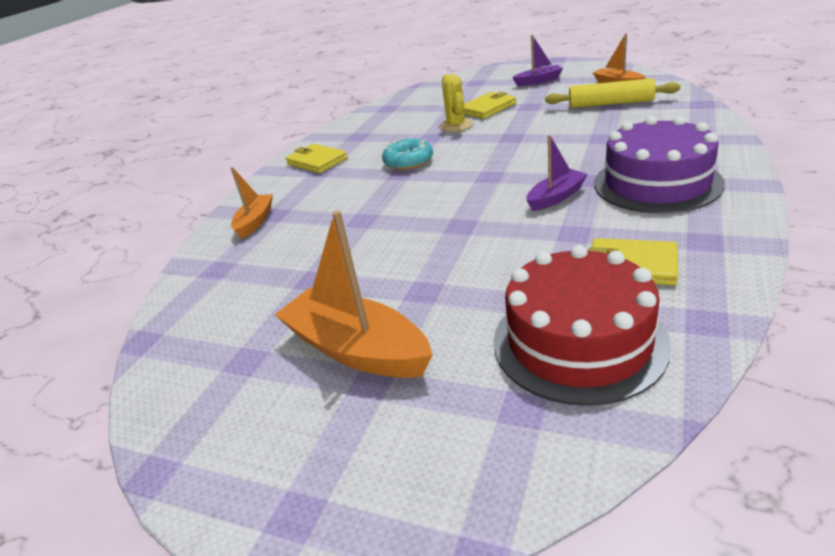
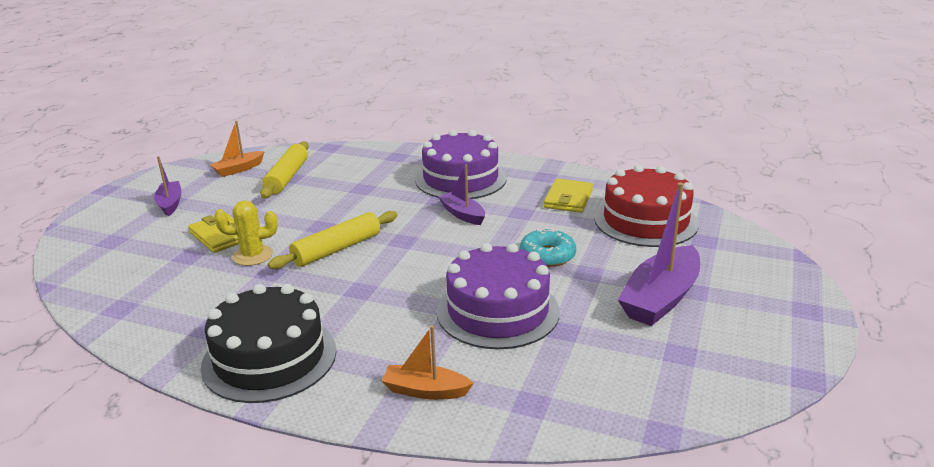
camera: 95 degrees left, 5 degrees down
(317, 161) = (269, 358): yellow wallet -> black cake
(354, 240) = (498, 311): none -> purple cake
(357, 349) = (661, 298): orange boat -> purple boat
(408, 161) = (331, 285): turquoise donut -> turquoise donut (547, 255)
(469, 152) = (337, 249): none -> yellow rolling pin

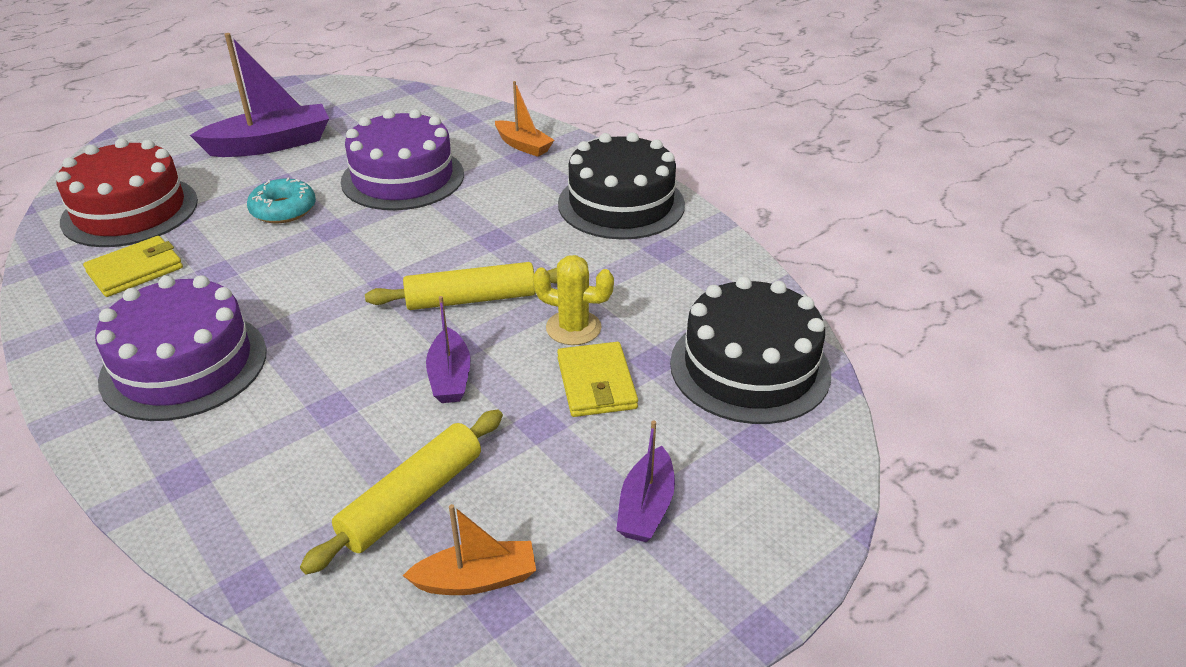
camera: 150 degrees left, 10 degrees up
(118, 271) = (749, 367): none -> black cake
(462, 214) = (278, 295): purple boat -> purple boat (450, 377)

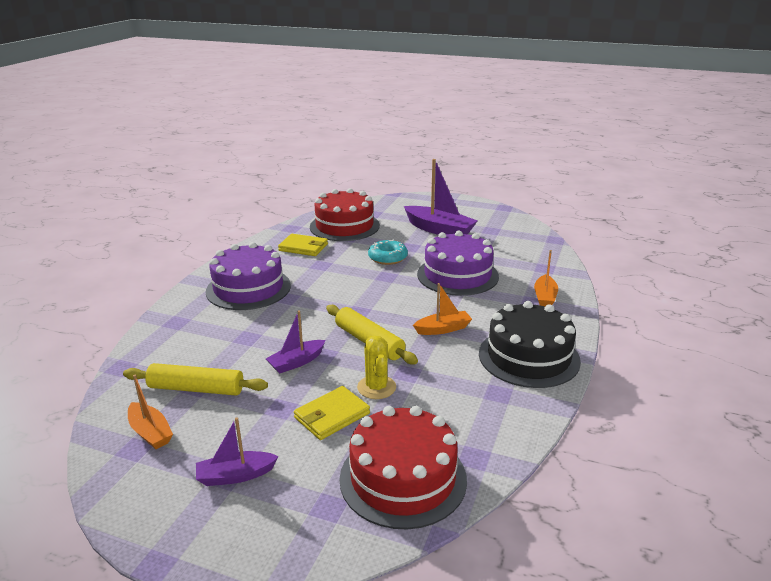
camera: 60 degrees right, 10 degrees down
(507, 235) = (443, 329): none -> orange boat
(749, 367) = (403, 478): black cake -> red cake

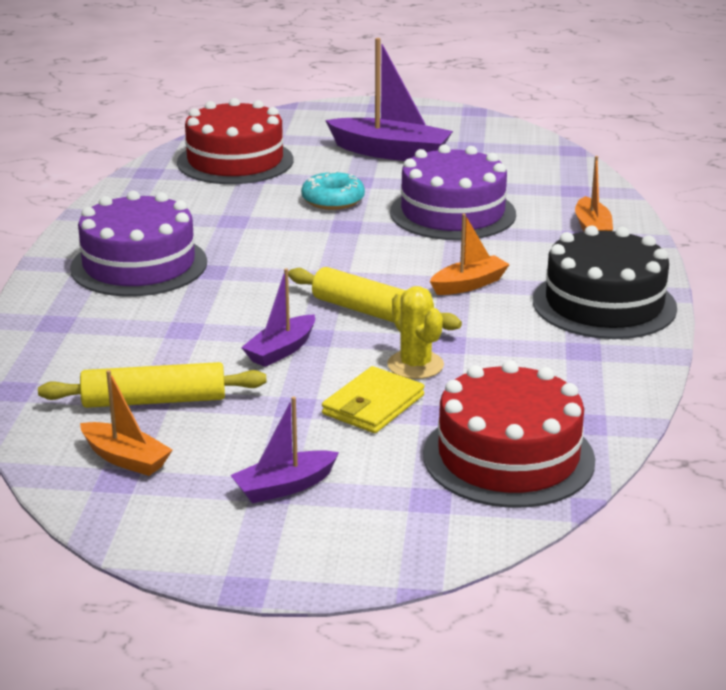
camera: 15 degrees left, 0 degrees up
(303, 247) = (188, 199): yellow wallet -> none

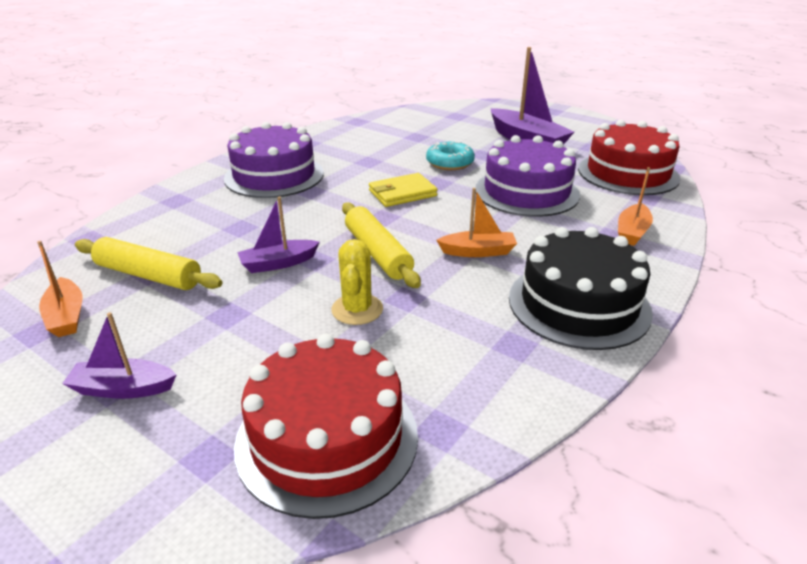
camera: 30 degrees right, 5 degrees up
(235, 161) = (417, 125): red cake -> red cake (628, 173)
(373, 405) = (282, 335): yellow wallet -> yellow wallet (402, 193)

